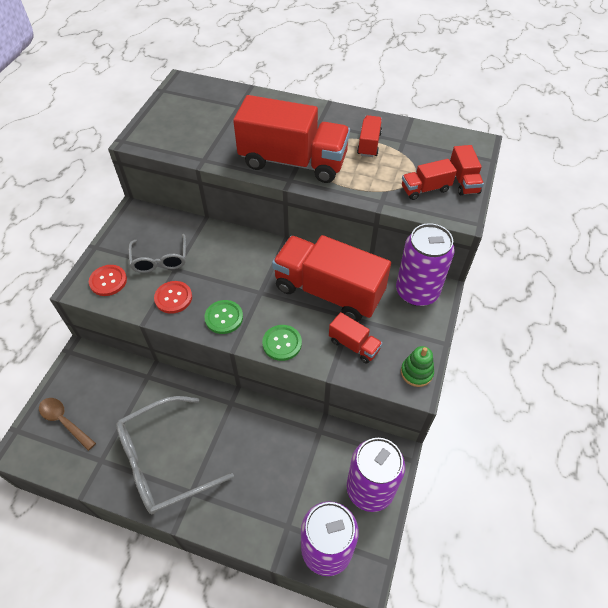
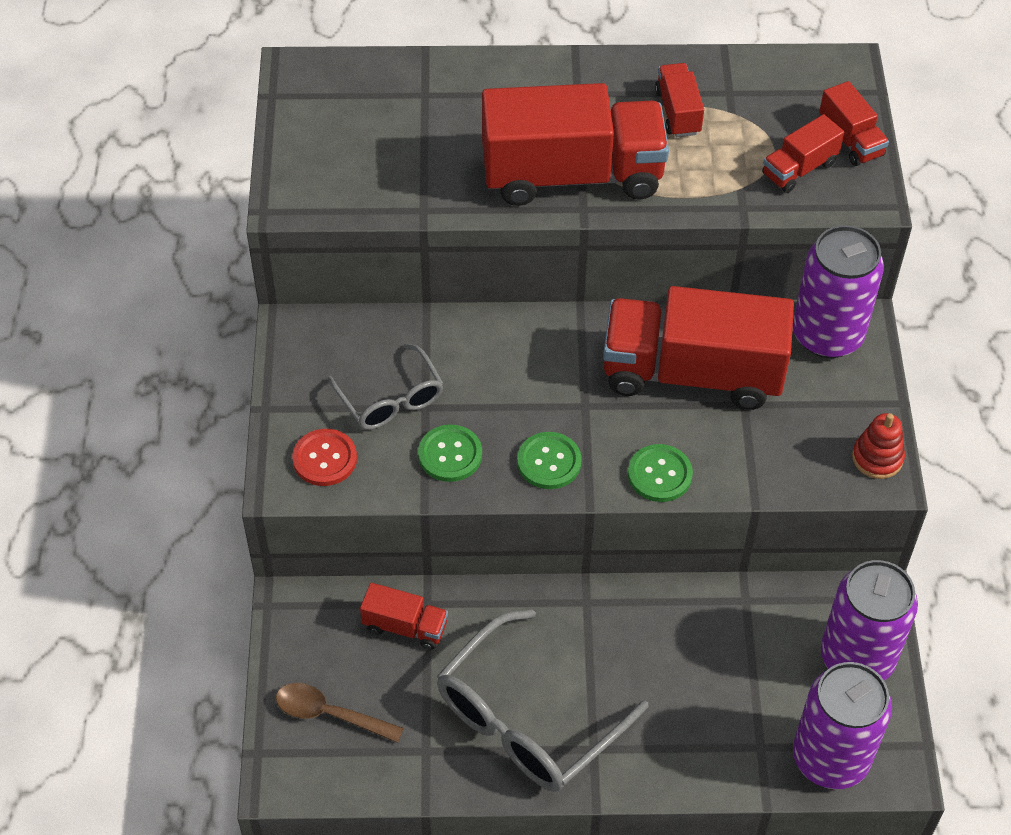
camera: 20 degrees left, 0 degrees up
(173, 298) = (450, 454): red button -> green button
(354, 345) = (769, 445): red truck -> red truck (405, 626)
(416, 372) = (877, 458): green stacking toy -> red stacking toy

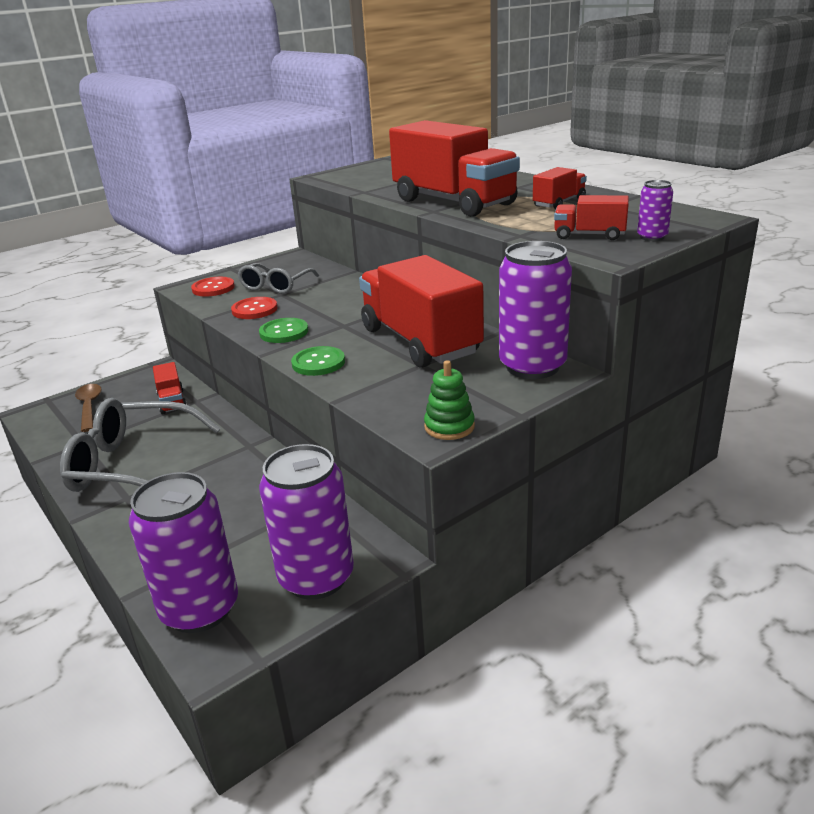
camera: 55 degrees right, 25 degrees down
(450, 454) = (254, 310): green button -> red button
(850, 140) = (652, 237): red truck -> purple can
(877, 458) = (449, 426): red stacking toy -> green stacking toy

